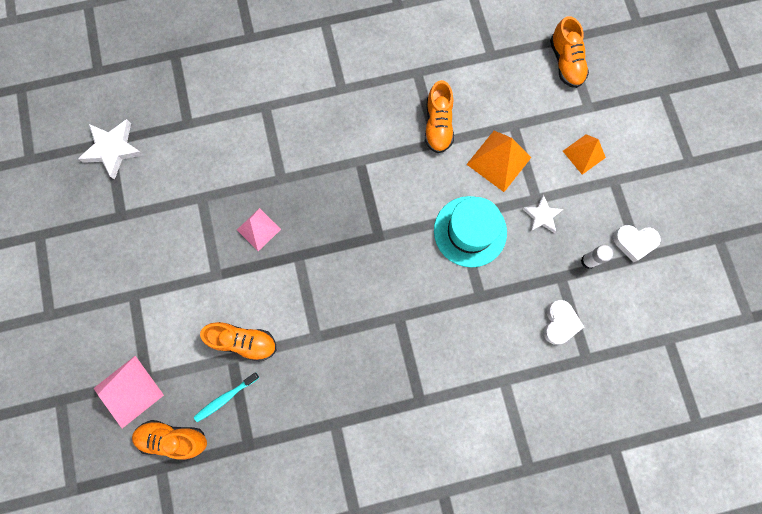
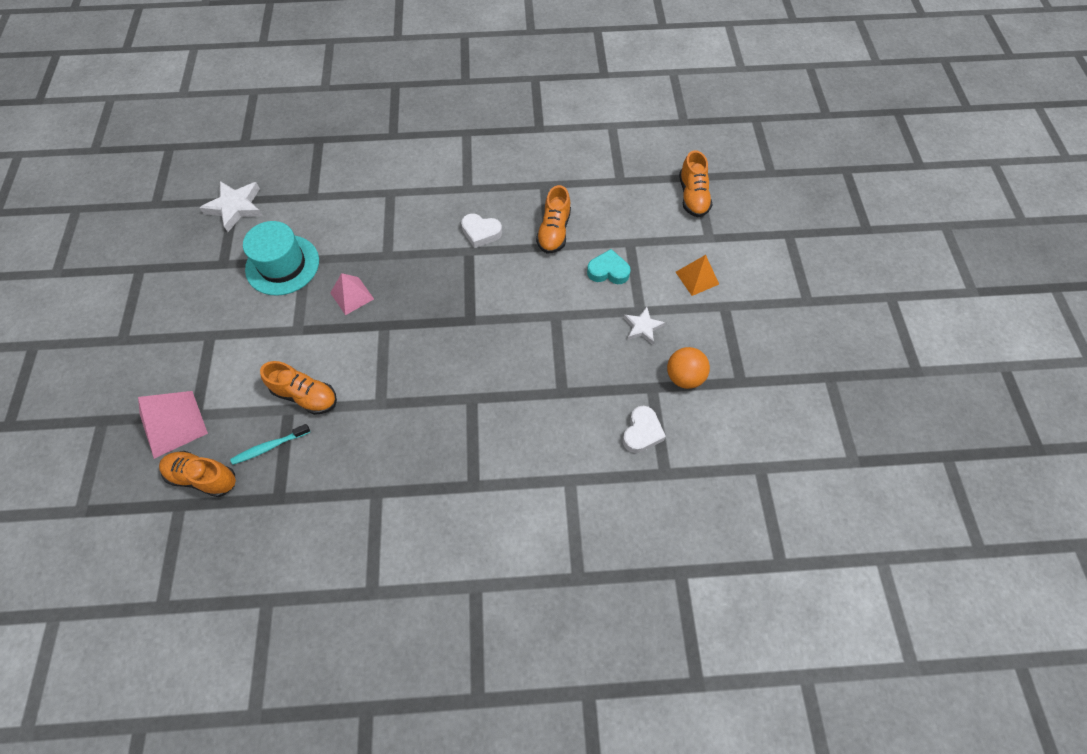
camera: 10 degrees right, 15 degrees down
(470, 231) = (565, 330): turquoise hat -> turquoise hat (282, 265)
(499, 161) = (608, 271): orange pyramid -> turquoise heart
(588, 261) = (684, 377): white glue stick -> orange ball
(634, 242) = (736, 366): white heart -> white heart (481, 233)

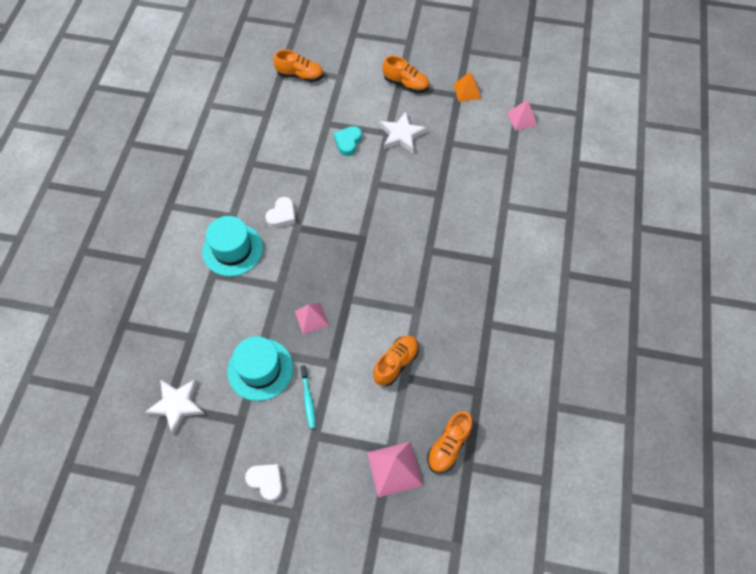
camera: 75 degrees left, 0 degrees up
(269, 447) = (434, 394): turquoise toothbrush -> turquoise toothbrush (308, 399)
(424, 200) = (232, 249): none -> turquoise hat
(554, 231) = (299, 167): orange shoe -> orange shoe (406, 84)
(642, 327) = (401, 135): white star -> white star, size x1.59
(642, 432) = (480, 157): white heart -> white heart (266, 481)
(684, 377) = (446, 123): orange ball -> none
(697, 278) = (371, 94): orange pyramid -> orange pyramid (467, 91)
(733, 477) = (522, 119): none -> pink pyramid

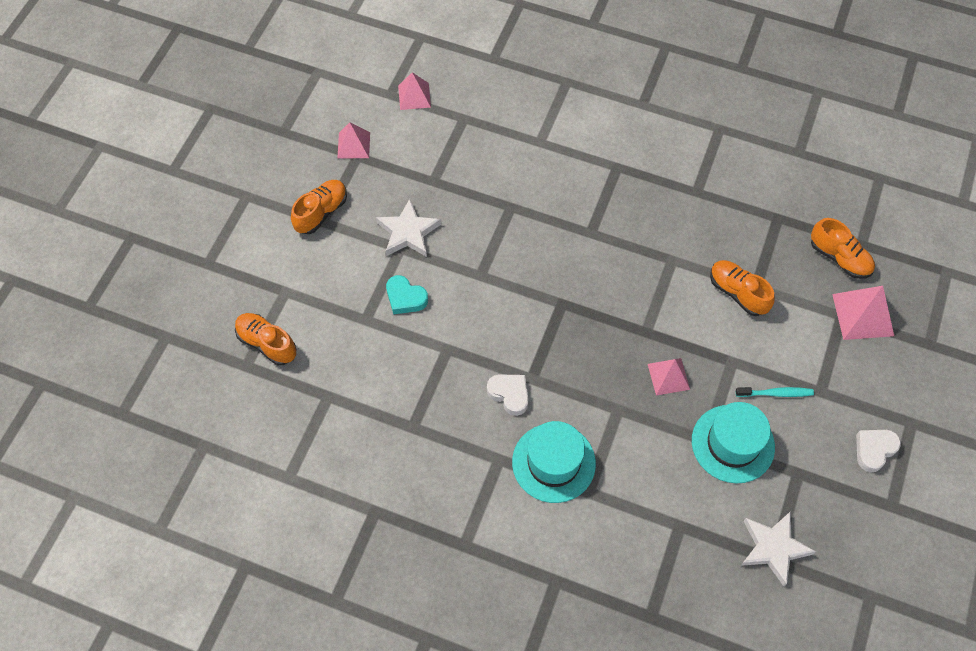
camera: 80 degrees left, 0 degrees up
(300, 75) = (267, 343): orange shoe -> orange shoe turned 75 degrees counterclockwise
(467, 91) = (354, 145): orange pyramid -> pink pyramid

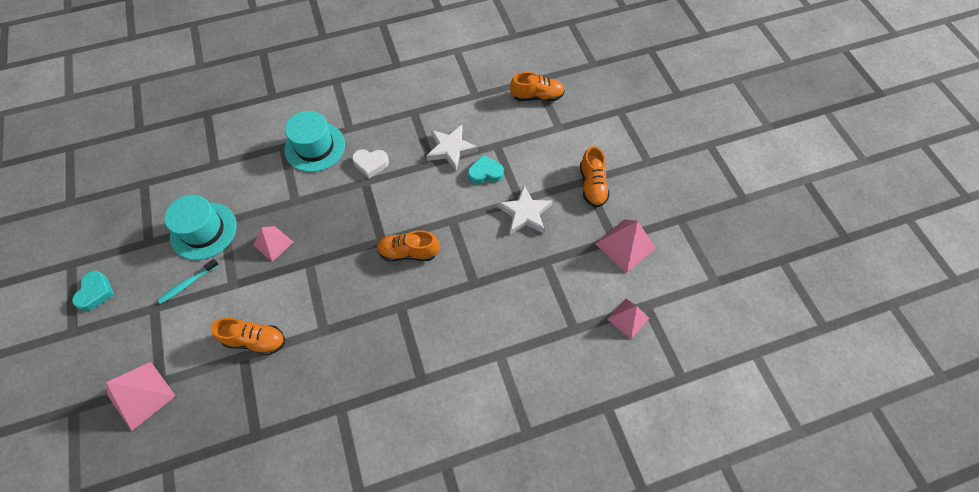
camera: 140 degrees right, 0 degrees up
(354, 145) = (625, 245): pink pyramid -> pink pyramid, size x1.51
(773, 548) = (146, 189): white star -> white star (451, 149)
(839, 258) = (182, 435): orange shoe -> orange shoe (408, 252)
(874, 450) = (96, 292): white heart -> turquoise heart

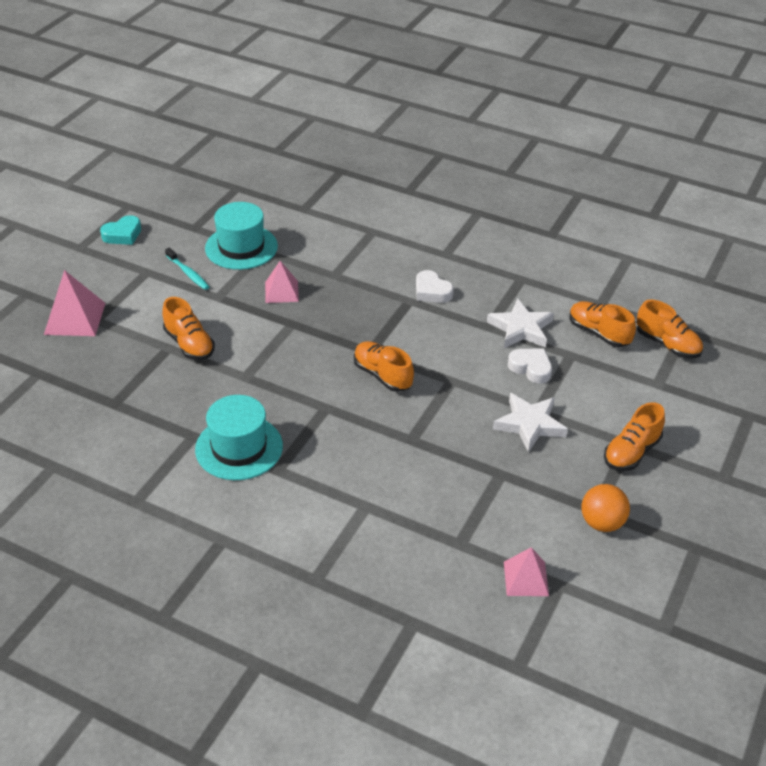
camera: 45 degrees right, 20 degrees down
(188, 284) = (188, 273): turquoise toothbrush -> turquoise toothbrush turned 135 degrees counterclockwise
(315, 147) = (399, 248): turquoise hat -> turquoise hat (239, 448)
(485, 173) = (531, 368): turquoise heart -> white heart
(495, 117) = (598, 333): none -> orange shoe
(625, 245) = (602, 523): pink pyramid -> orange ball

